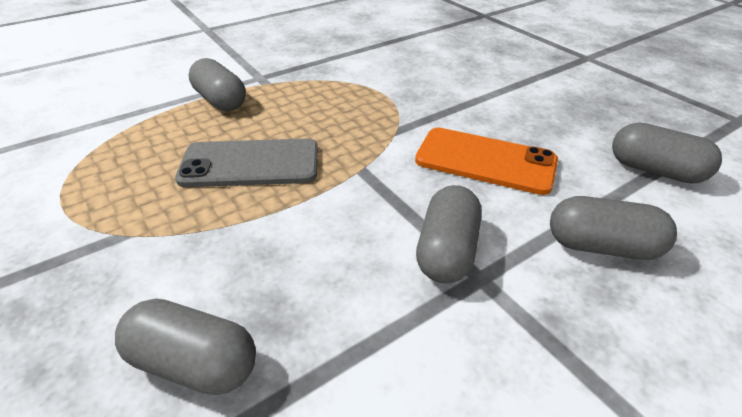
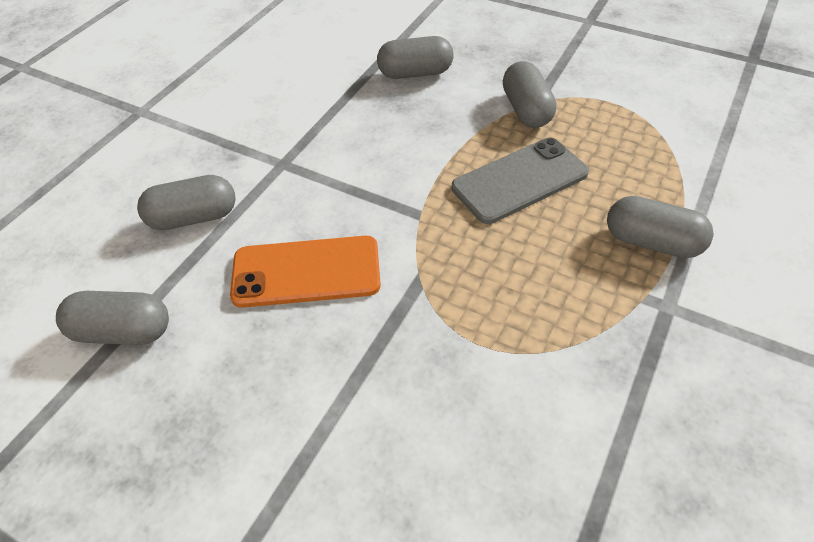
camera: 155 degrees right, 10 degrees up
(447, 251) = (311, 171): grey capsule -> grey capsule (526, 110)

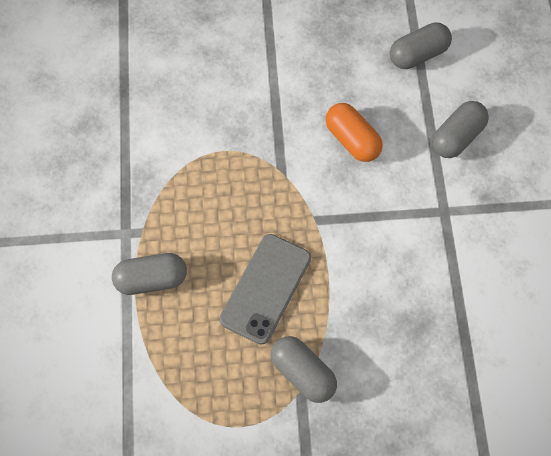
camera: 145 degrees right, 15 degrees up
(306, 272) = (352, 140): orange phone -> orange capsule
(415, 73) = (426, 371): grey capsule -> none

